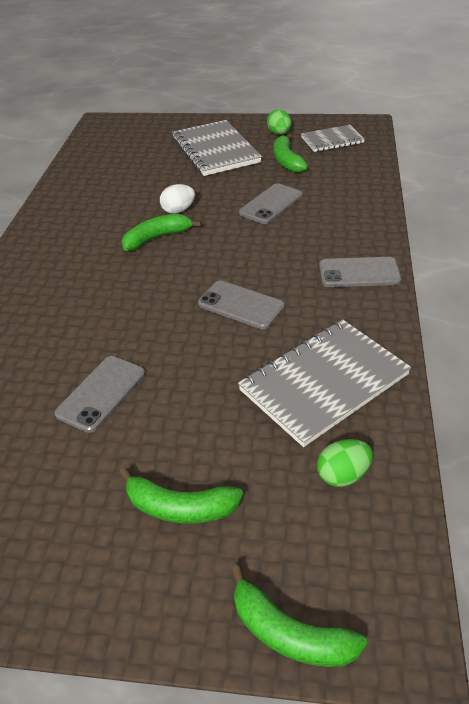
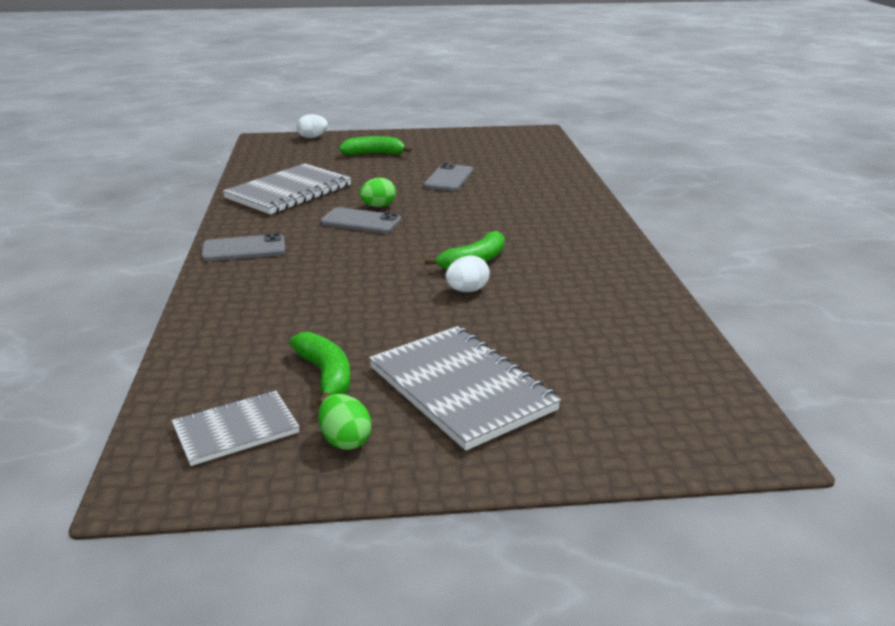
camera: 165 degrees right, 15 degrees down
(271, 204) = (344, 306): grey phone -> none
(289, 633) = (312, 137): green banana -> white egg
(343, 475) = (282, 166): green egg -> green egg (378, 206)

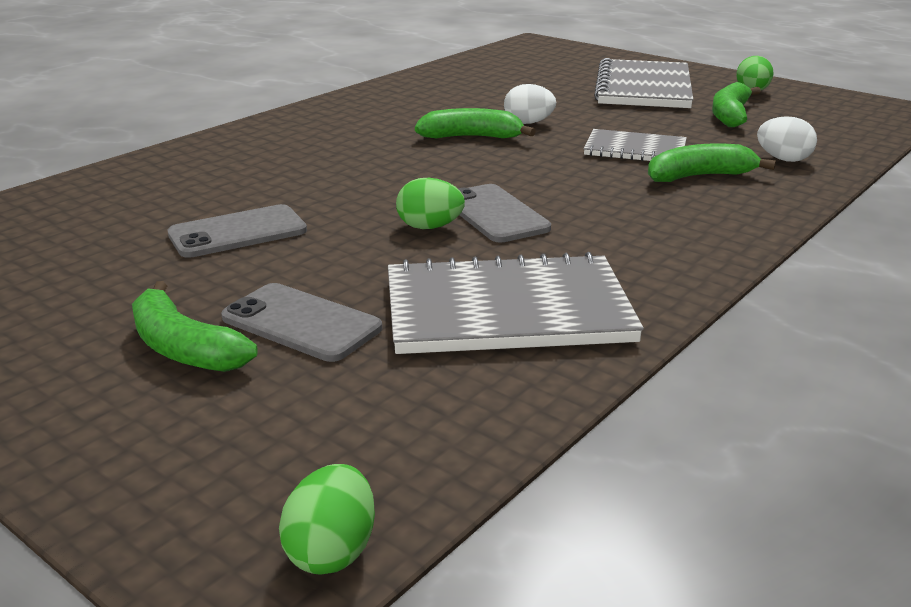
camera: 135 degrees left, 0 degrees up
(236, 430) = (823, 112): grey notebook -> grey notebook (635, 150)
(244, 249) = (698, 232): grey phone -> grey phone (301, 323)
(256, 145) = (332, 551): none -> green egg
(280, 288) = (700, 176): none -> green banana
(312, 137) = (140, 507): white egg -> white egg (783, 159)

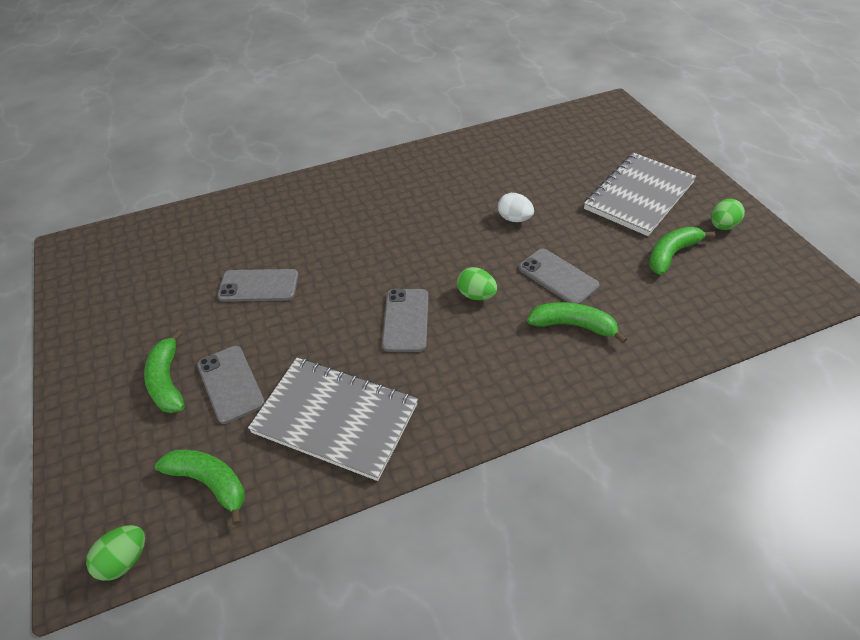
camera: 30 degrees right, 20 degrees up
(429, 227) = (359, 319): green egg -> green egg (476, 295)
(471, 137) = (462, 225): green banana -> green banana (210, 483)
(635, 150) = (558, 277): grey notebook -> grey phone
(783, 159) = (655, 326): white egg -> none

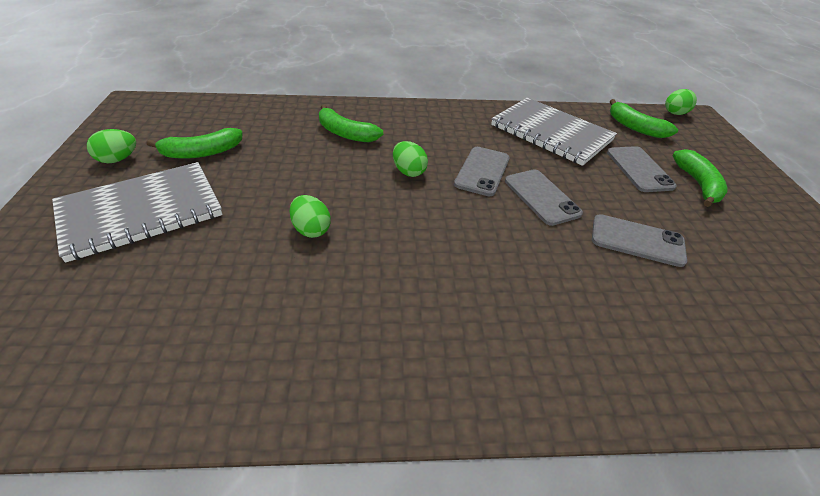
camera: 165 degrees left, 5 degrees down
(514, 219) = (311, 229): white egg -> green egg
(558, 277) = (323, 164): grey phone -> grey phone (541, 197)

